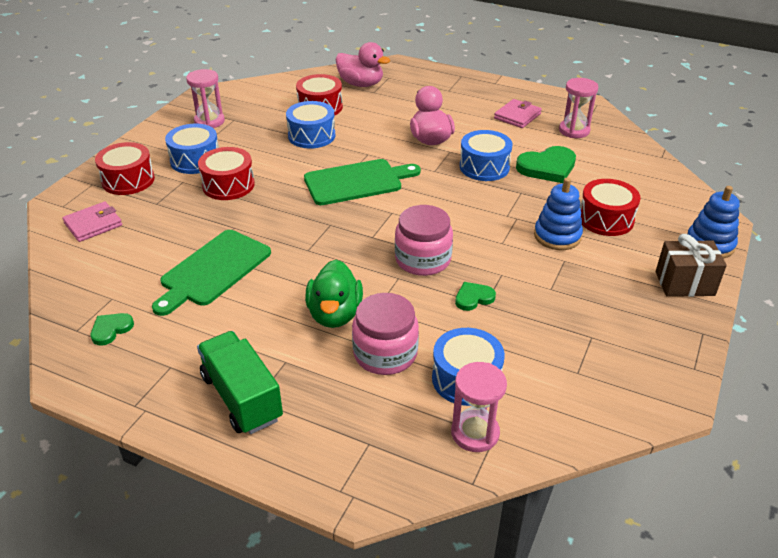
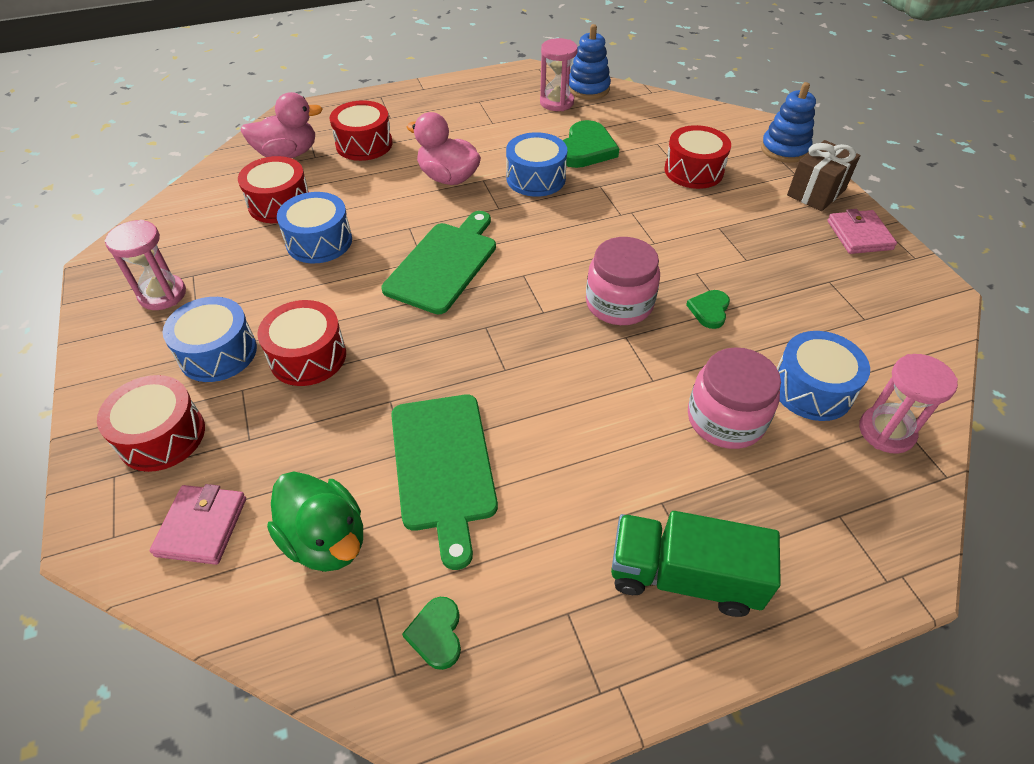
camera: 45 degrees left, 10 degrees up
(335, 314) = (630, 416): green duck -> green duck (326, 540)
(410, 98) = (364, 144): none -> red drum
(517, 116) = (491, 112): pink wallet -> pink wallet (859, 235)
(557, 236) = (683, 208): blue stacking toy -> blue stacking toy (588, 89)

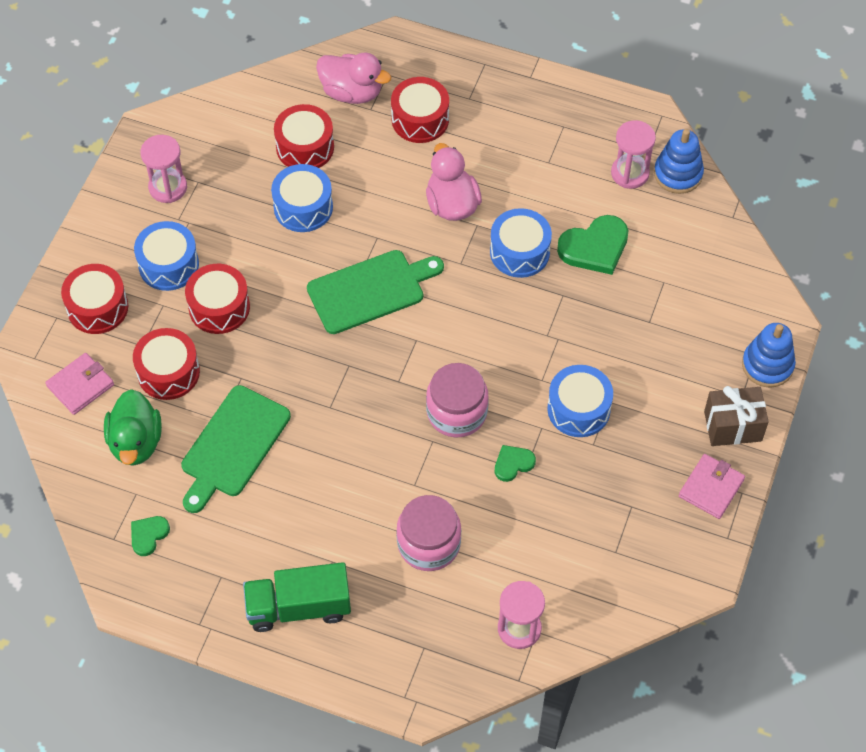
camera: 40 degrees right, 10 degrees up
(683, 576) = (299, 607): green truck -> green truck turned 60 degrees counterclockwise
(693, 171) = (658, 333): red drum -> red drum (168, 372)
(812, 389) = (509, 568): blue drum -> blue drum (578, 409)

